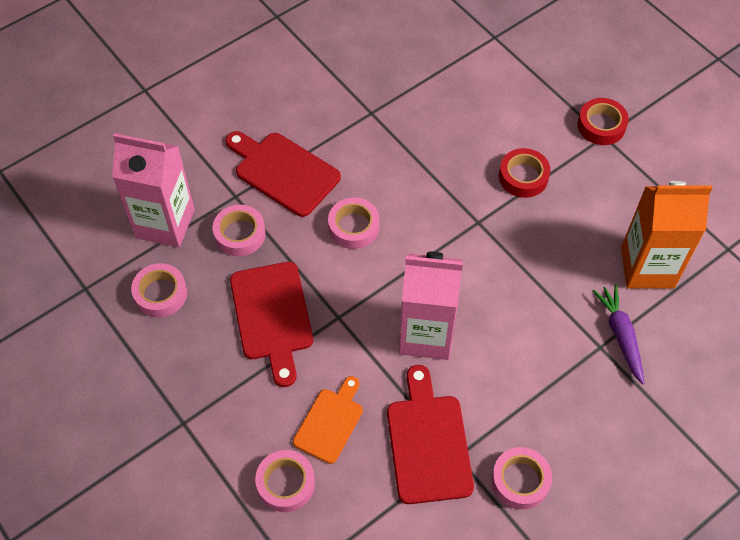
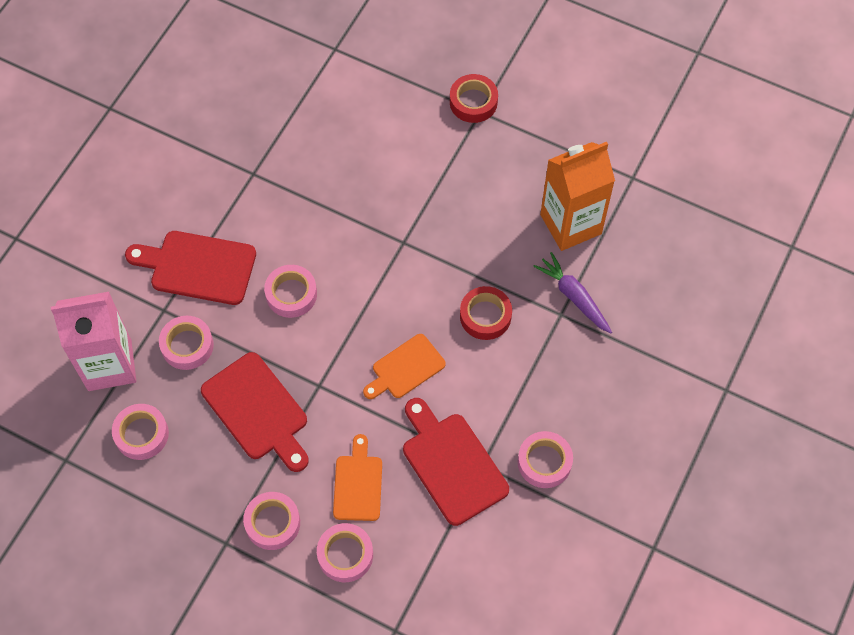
camera: 25 degrees left, 5 degrees up
(234, 423) = (272, 523): none -> pink tape
(426, 335) = (405, 368): pink carton -> orange cutting board
(523, 177) = (424, 181): red tape -> red tape (485, 316)

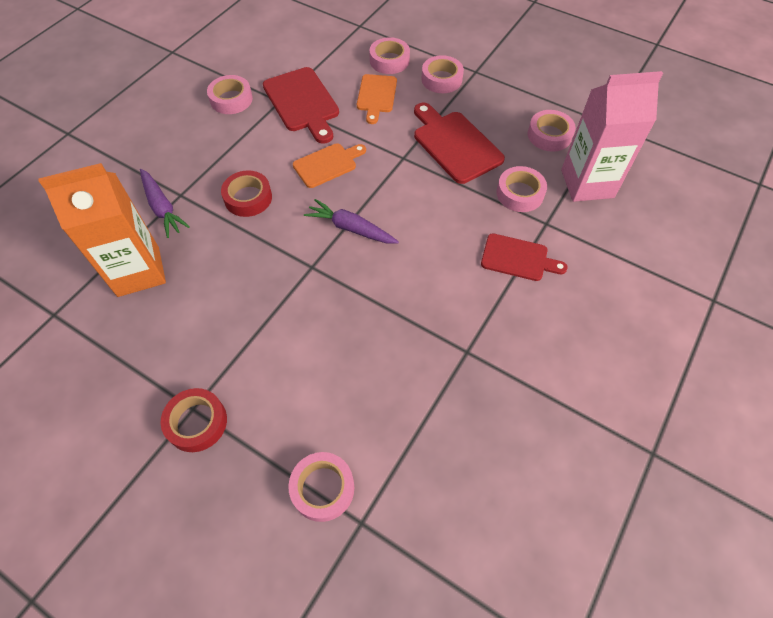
camera: 175 degrees left, 5 degrees down
(198, 267) = (518, 258): red cutting board -> red cutting board, size x0.65
(291, 294) = (425, 228): pink tape -> pink tape (322, 488)
(369, 287) = (351, 228): none -> purple carrot

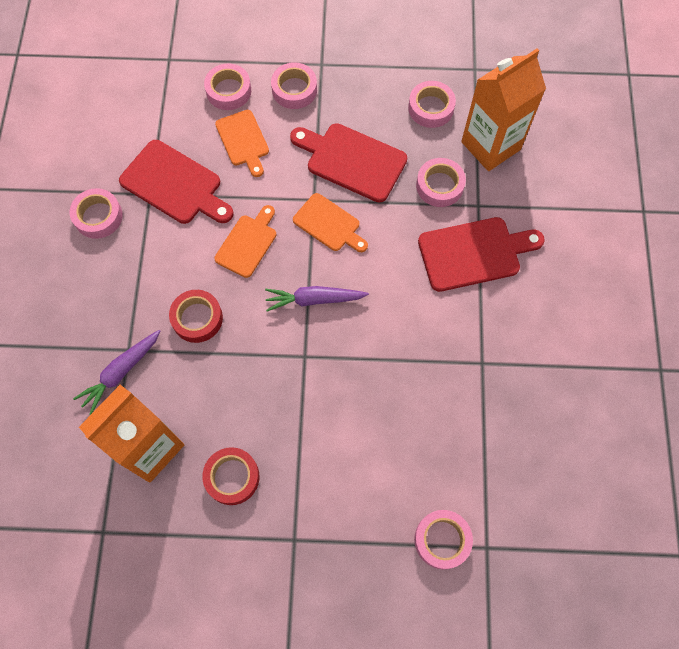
camera: 30 degrees left, 10 degrees up
(162, 207) = (121, 372): purple carrot -> purple carrot turned 105 degrees clockwise
(197, 422) = (306, 549): red tape -> red tape (232, 477)
(403, 180) = (329, 224): none -> orange cutting board
(518, 258) = (474, 253): red cutting board -> red cutting board, size x1.54
(587, 184) = (490, 146): pink carton -> orange carton

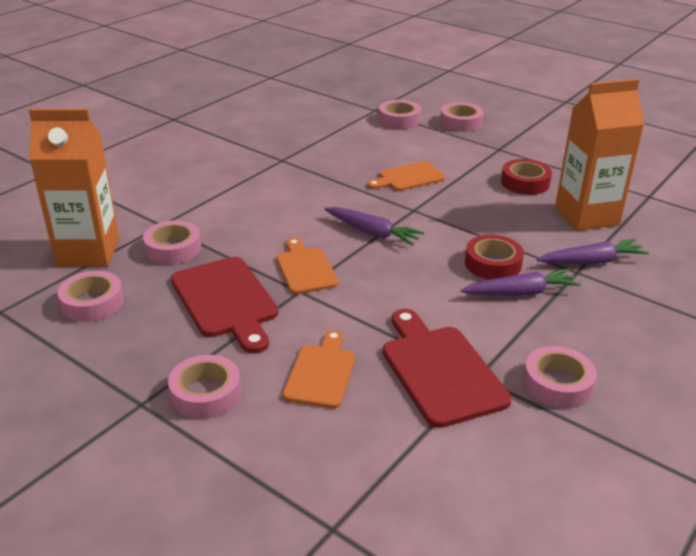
camera: 145 degrees left, 35 degrees down
(160, 294) = (520, 293): none -> purple carrot
(228, 91) = (286, 436): pink tape -> pink tape (461, 122)
(248, 243) = (398, 290): orange cutting board -> orange cutting board (408, 177)
(474, 253) = (207, 203): red cutting board -> none

